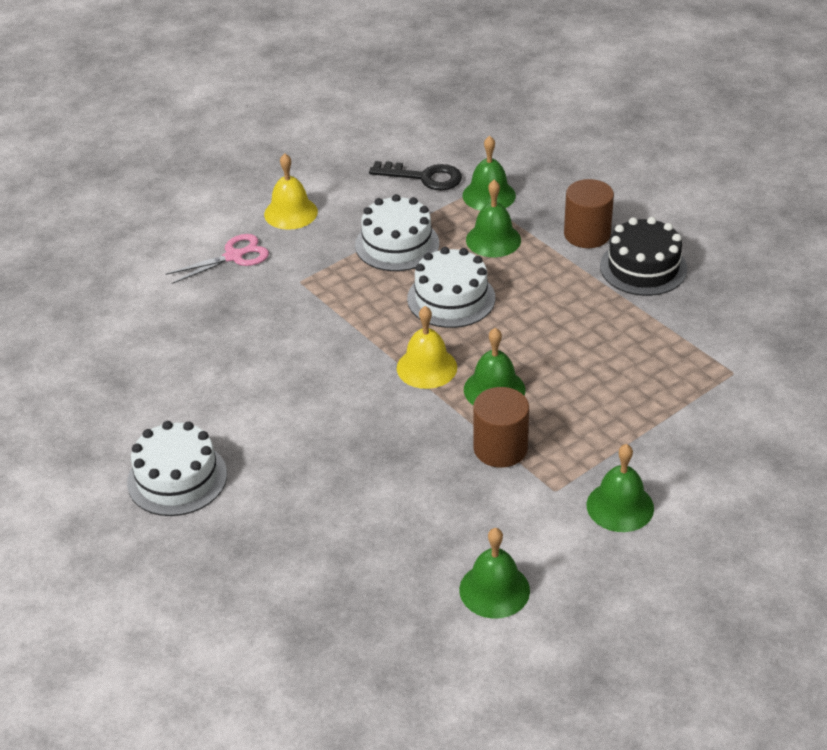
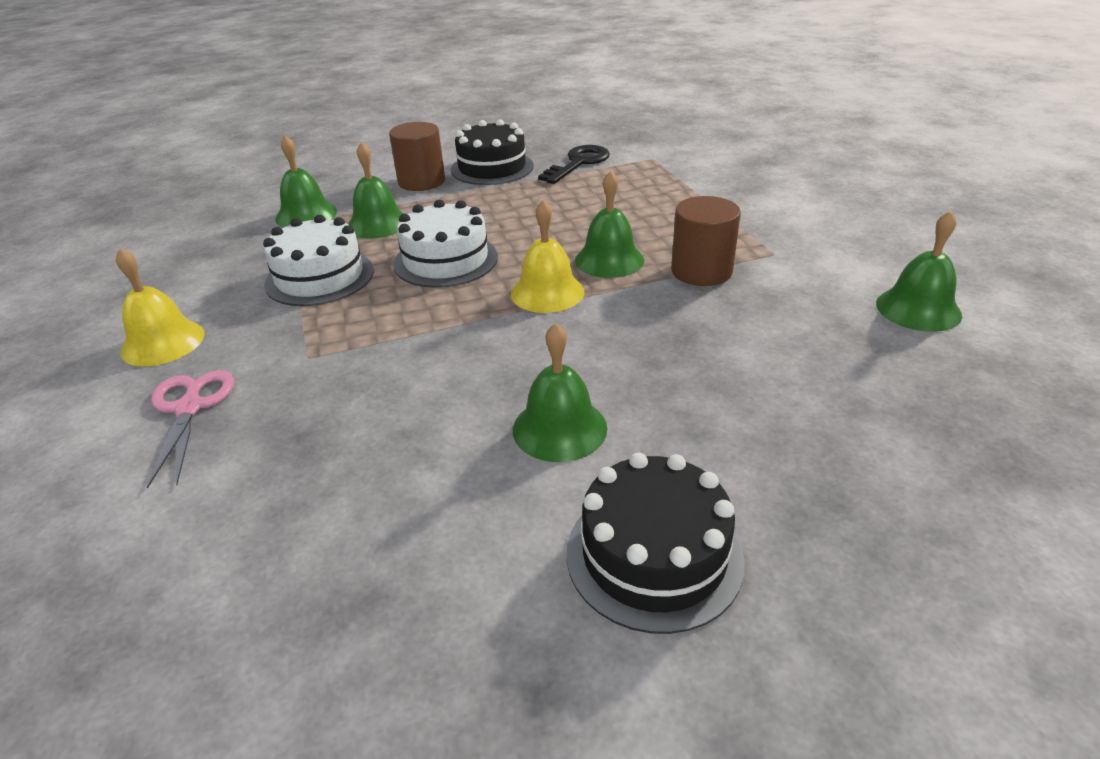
camera: 70 degrees left, 5 degrees down
(177, 478) = (654, 555): white cake -> black cake
(424, 177) = (227, 243): black key -> black key (579, 163)
(620, 506) = (804, 227): green bell -> green bell (559, 428)

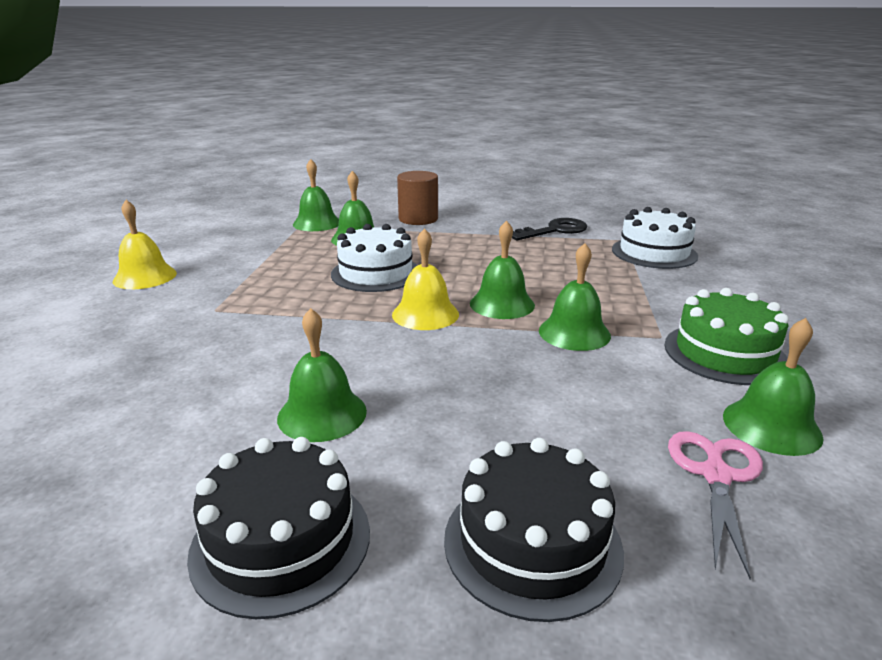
camera: 25 degrees right, 10 degrees down
(189, 407) = (112, 319): pink scissors -> pink scissors (715, 475)
(320, 277) = (280, 263): white cake -> white cake (654, 252)
(492, 168) = (481, 220): black cake -> black cake (532, 543)
(701, 271) = (574, 333): brown cylinder -> green bell
(834, 254) = (724, 353): none -> green cake

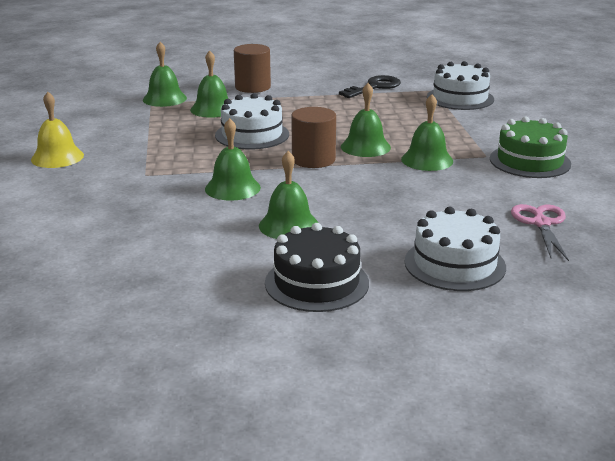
camera: 15 degrees left, 0 degrees up
(425, 314) = (313, 159): yellow bell -> brown cylinder
(532, 543) = (454, 264): black cake -> white cake
(771, 426) = (566, 197): green bell -> green bell (232, 188)

